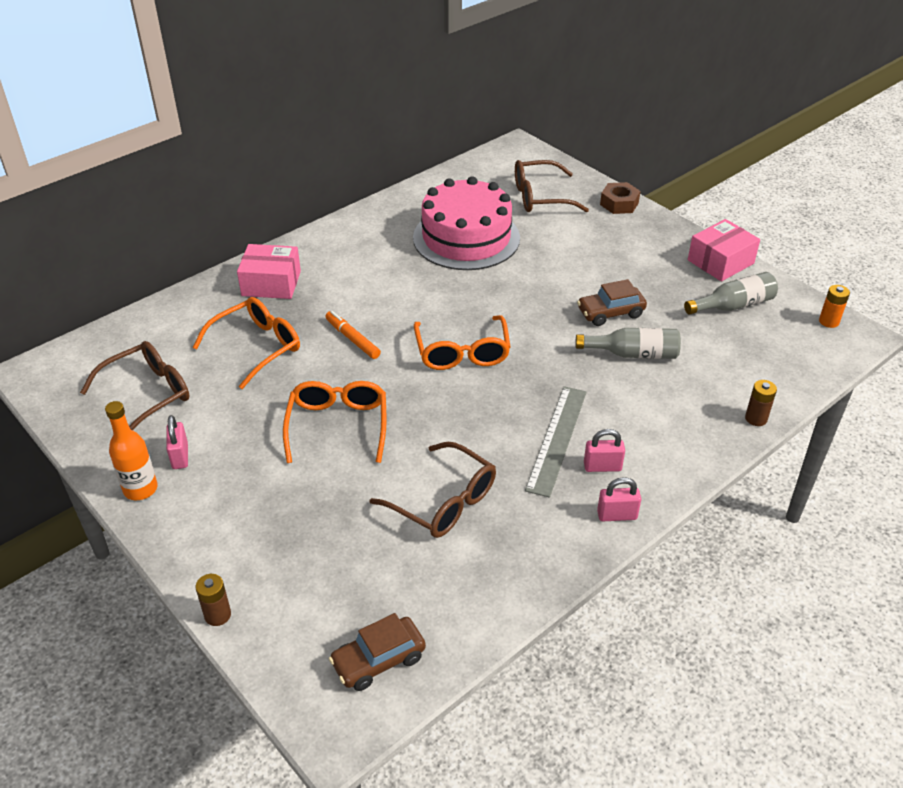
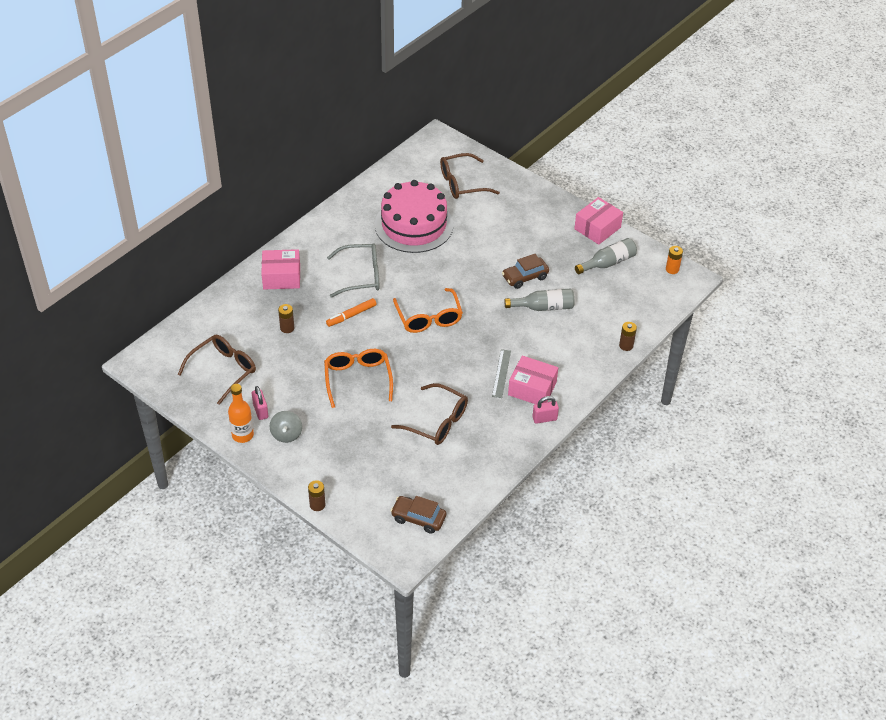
camera: 10 degrees left, 5 degrees up
(206, 495) = (286, 434): none -> grey spinning top
(257, 347) = (287, 328): orange glasses -> brown battery
(352, 339) = (351, 315): orange marker -> orange marker turned 75 degrees counterclockwise
(378, 660) = (418, 518): brown car -> brown car turned 60 degrees clockwise
(380, 291) = (361, 276): none -> grey glasses
(557, 439) = (501, 373): grey ruler -> grey ruler, size x0.64
(602, 467) = (532, 388): pink padlock -> pink box
(619, 203) = (521, 184): brown nut -> none

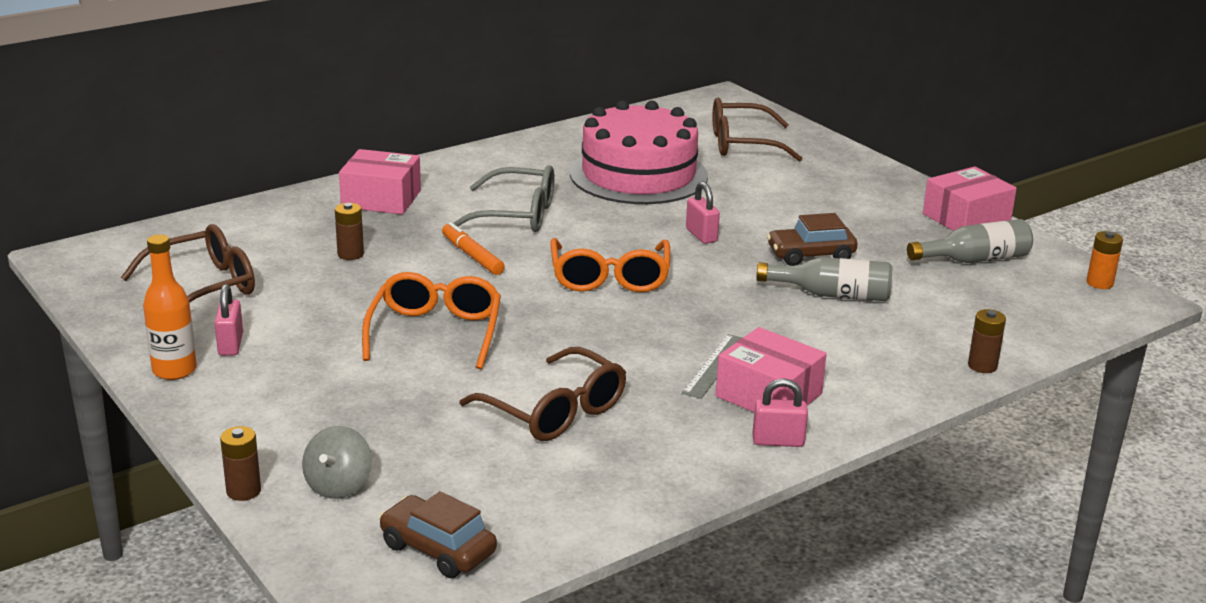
camera: 15 degrees right, 20 degrees down
(286, 434) = (255, 382): grey spinning top -> grey spinning top (338, 486)
(351, 315) = (472, 256): orange marker -> orange marker turned 75 degrees clockwise
(464, 272) = (701, 235): none -> pink padlock

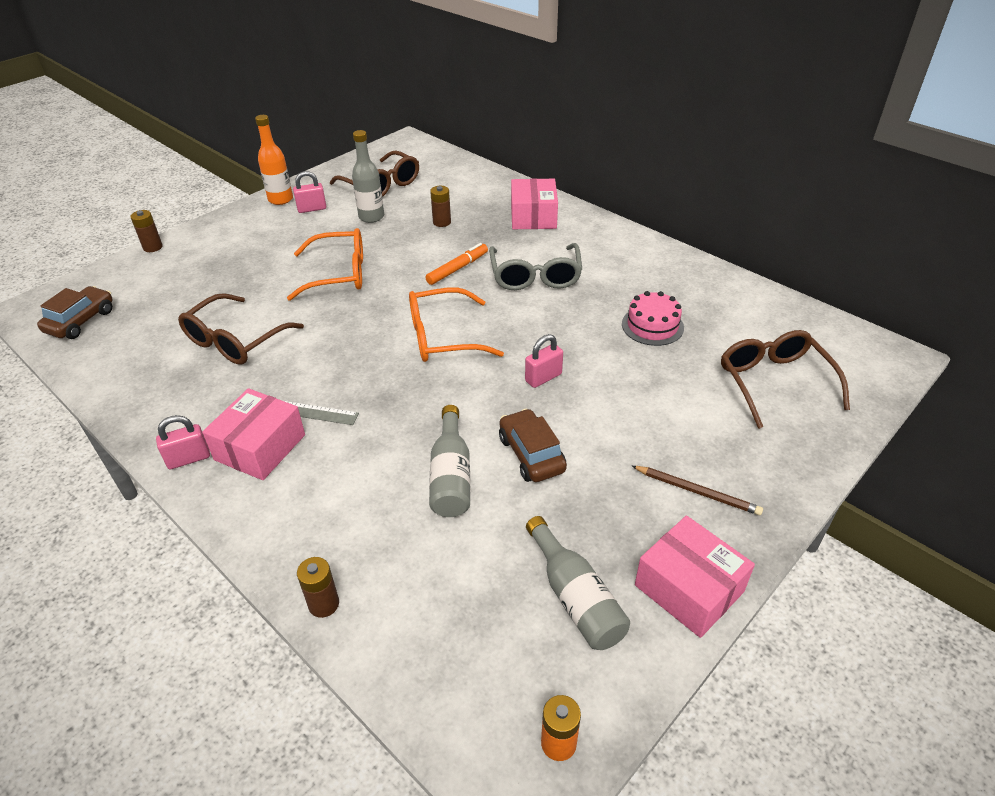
camera: 80 degrees right, 15 degrees up
(295, 300) = (371, 217): none -> grey bottle
(338, 486) = (153, 275): grey spinning top -> none
(638, 175) = (652, 326): pink cake -> pink cake, size x0.48
(778, 441) = (188, 459): pink padlock -> pink padlock turned 75 degrees clockwise
(868, 197) = (697, 491): none -> brown pencil

